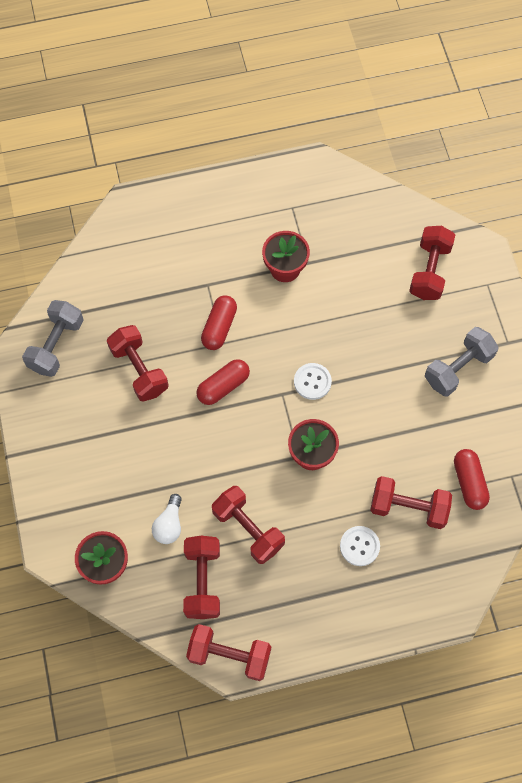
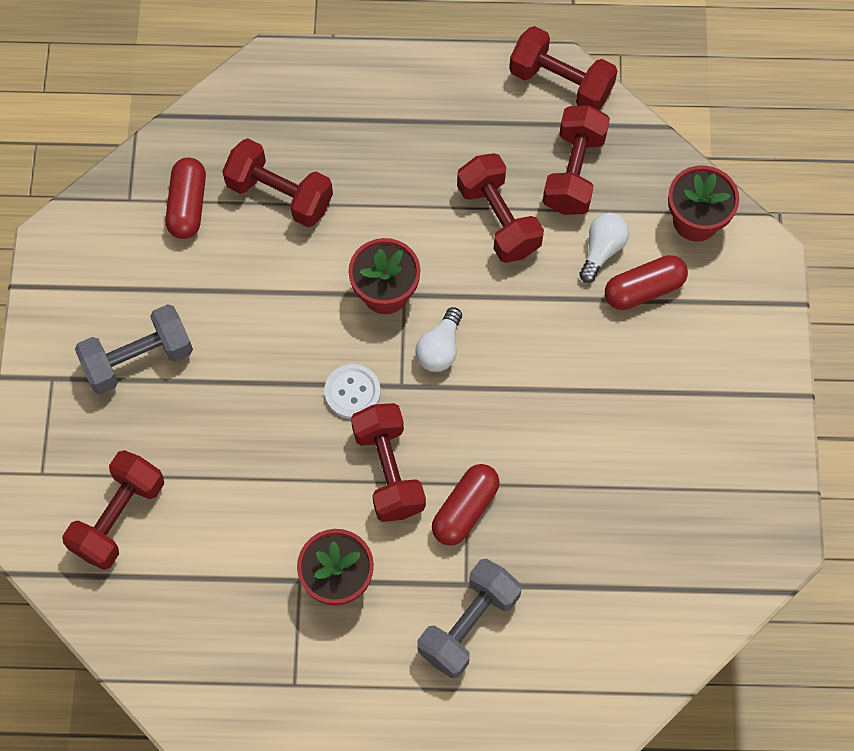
camera: 165 degrees left, 0 degrees up
(56, 345) = (717, 544): grey dumbbell -> grey dumbbell (468, 624)
(139, 370) = (599, 473): red dumbbell -> red dumbbell (389, 470)
(223, 386) = (482, 418): red capsule -> red capsule (644, 289)
(263, 425) = (440, 349): none -> white light bulb
(359, 546) = (360, 164): white button -> none

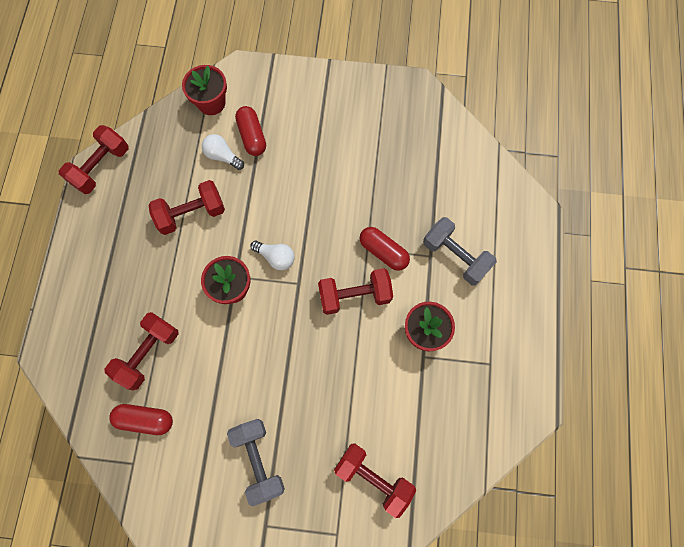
camera: 85 degrees left, 5 degrees up
(352, 392) = (299, 314): white button -> none
(574, 172) = (166, 166): red dumbbell -> none

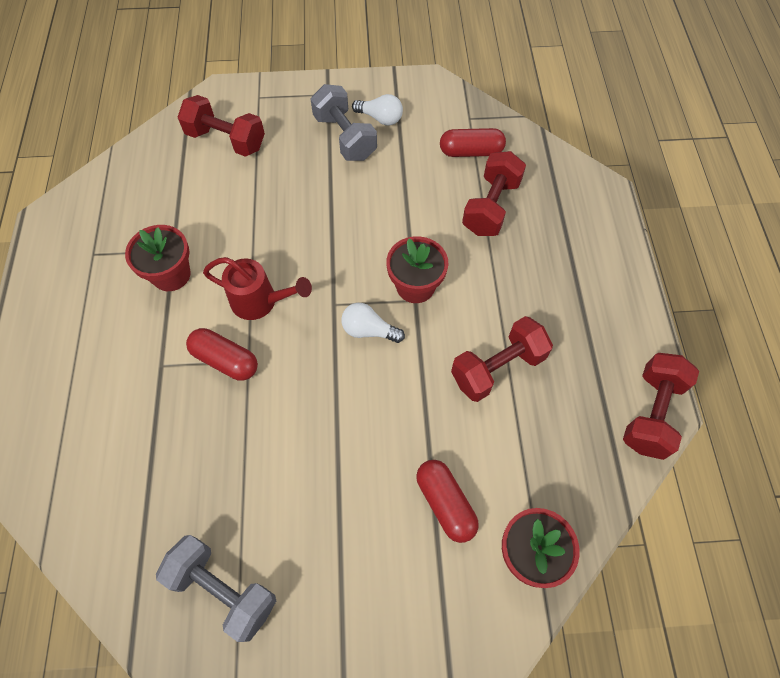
camera: 170 degrees right, 10 degrees down
(222, 156) = (481, 461): white light bulb -> white light bulb (380, 118)
(354, 295) = (260, 301): red dumbbell -> red watering can
(455, 256) = (126, 370): grey dumbbell -> grey dumbbell (223, 589)

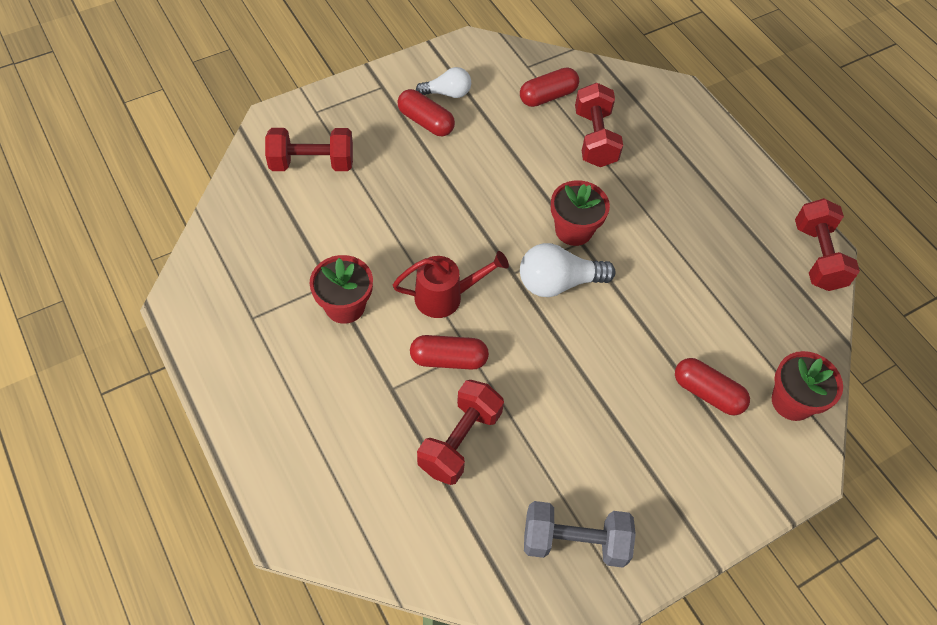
camera: 30 degrees left, 5 degrees down
(345, 137) = (425, 122): grey dumbbell -> red capsule
(368, 330) = (558, 283): white light bulb -> white light bulb, size x1.56
(497, 368) = (682, 270): red dumbbell -> red dumbbell (459, 441)

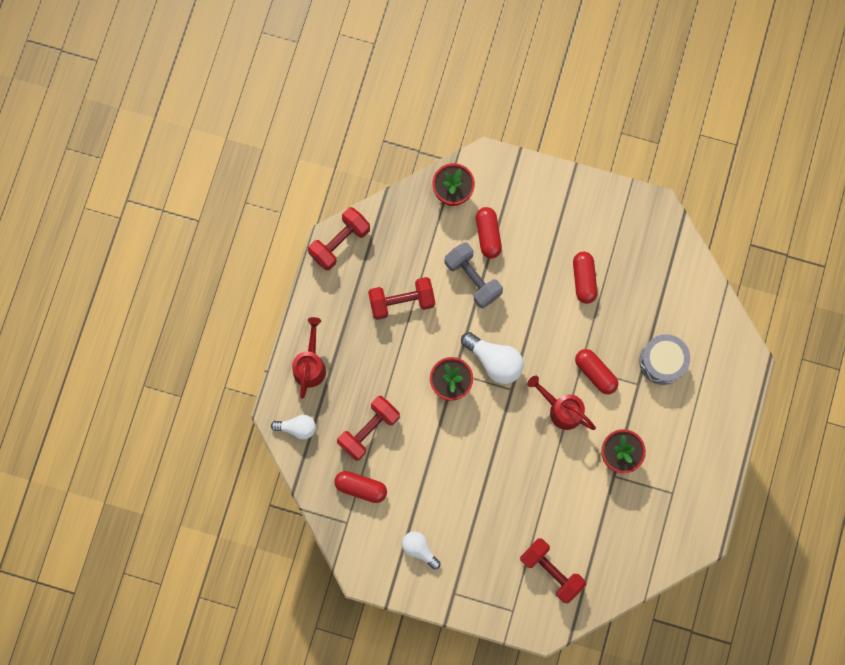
camera: 130 degrees left, 20 degrees up
(389, 435) = (662, 361): none -> grey drum
(425, 122) = (455, 539): red capsule -> red capsule (584, 279)
(459, 441) = (631, 327): red dumbbell -> red dumbbell (402, 302)
(574, 542) = (627, 234): grey dumbbell -> grey dumbbell (472, 279)
(651, 95) = (297, 428): none -> white light bulb
(703, 144) = (310, 365): none -> red watering can

